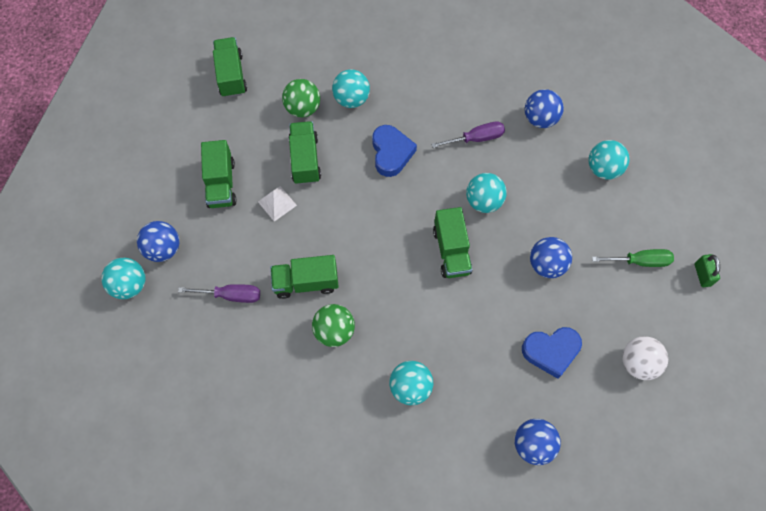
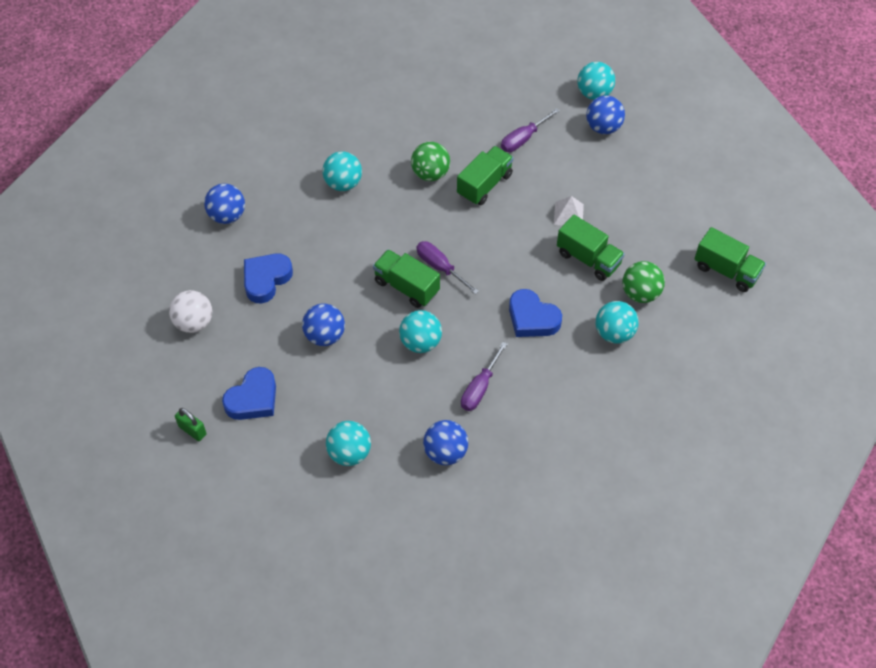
camera: 135 degrees right, 10 degrees down
(221, 184) = (623, 194): green truck -> none
(412, 244) = (440, 267): none -> purple screwdriver
(639, 261) = (253, 399): green screwdriver -> blue heart

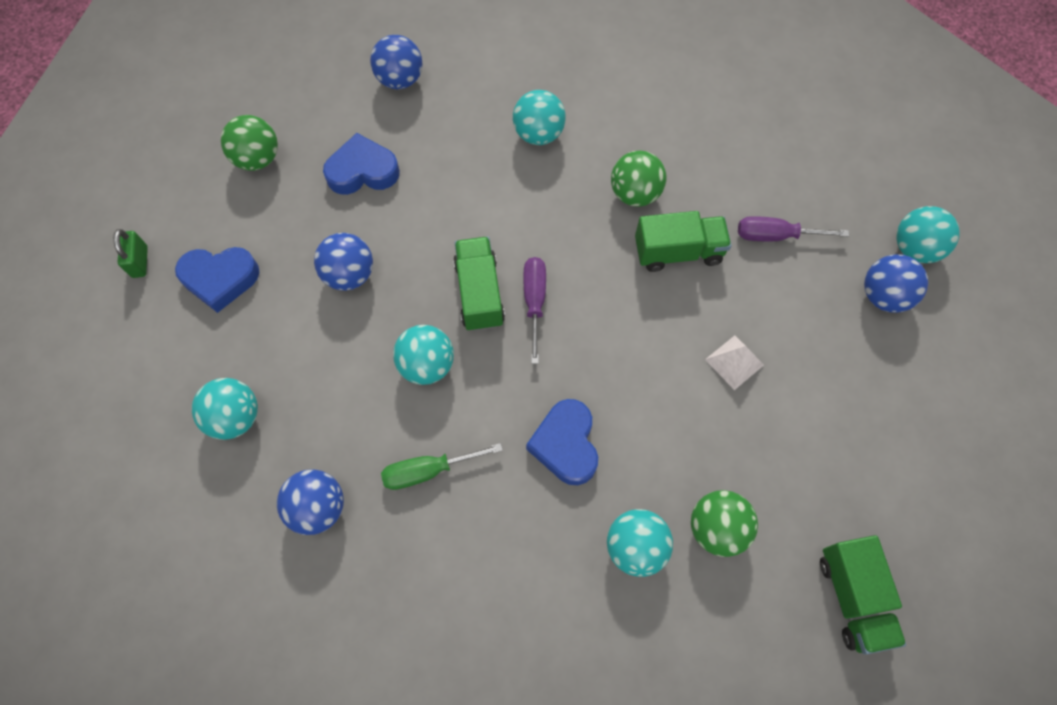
camera: 45 degrees right, 10 degrees up
(194, 322) = (258, 159): white ball -> green ball
(480, 387) = (429, 470): purple screwdriver -> green screwdriver
(588, 259) = (701, 433): green truck -> none

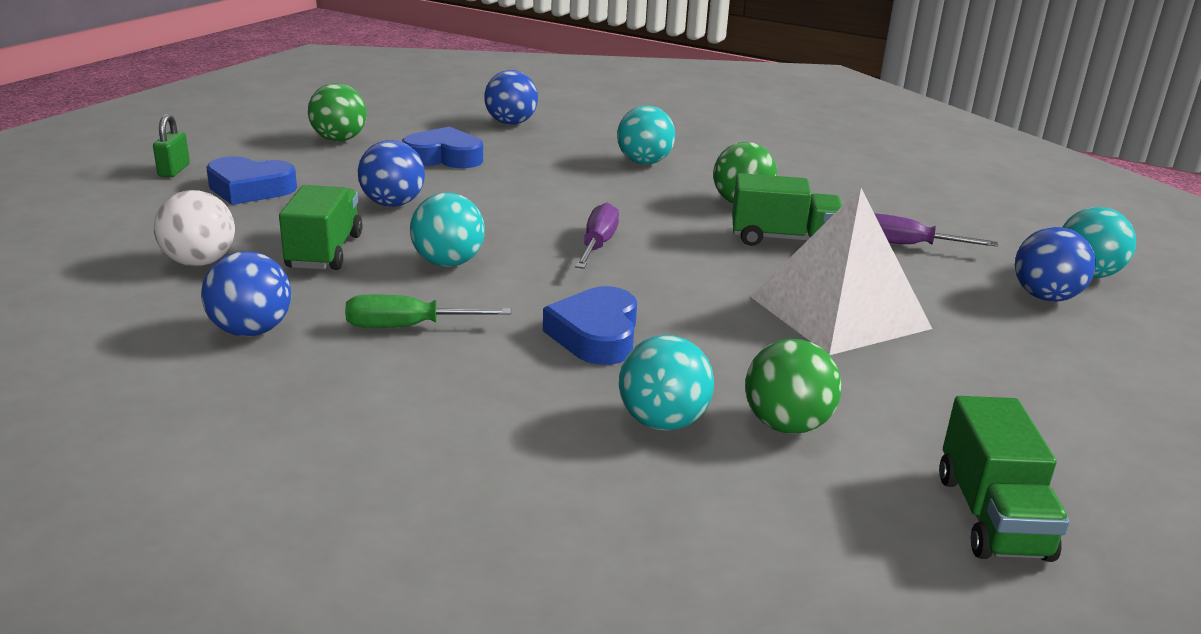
camera: 10 degrees right, 40 degrees down
(235, 417) = (199, 262): turquoise ball -> white ball
(479, 293) = (535, 232): green truck -> green truck (325, 251)
(734, 362) = (839, 312): white pyramid -> white pyramid, size x2.30

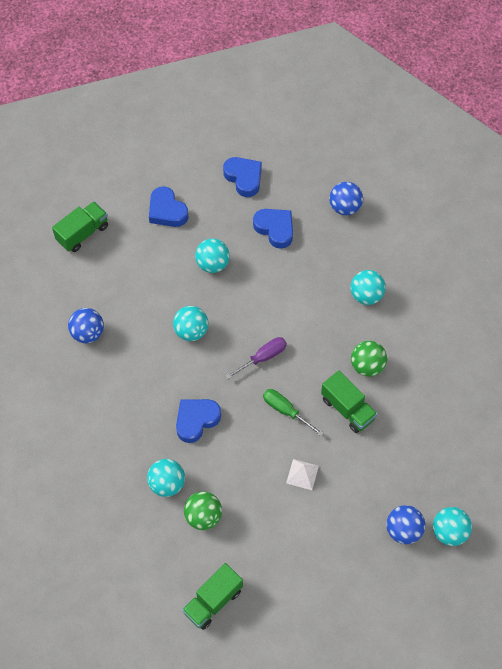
camera: 45 degrees right, 35 degrees up
(174, 170) = (149, 171): green padlock -> none
(199, 262) = (104, 268): white ball -> none
(325, 251) = (154, 290): green truck -> green truck (83, 233)
(339, 139) = (244, 178): green ball -> blue heart
(393, 204) = (212, 264): blue ball -> turquoise ball
(409, 327) = (139, 368): green screwdriver -> green screwdriver (286, 411)
(839, 312) = (302, 474): white pyramid -> white pyramid, size x0.43
(907, 245) = (398, 453): purple screwdriver -> none

